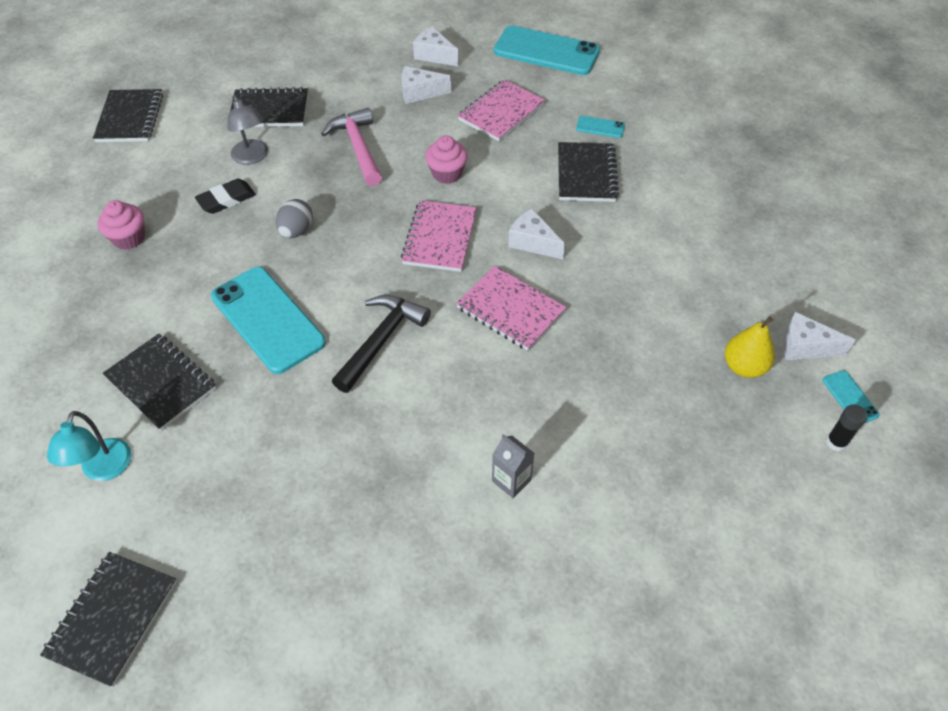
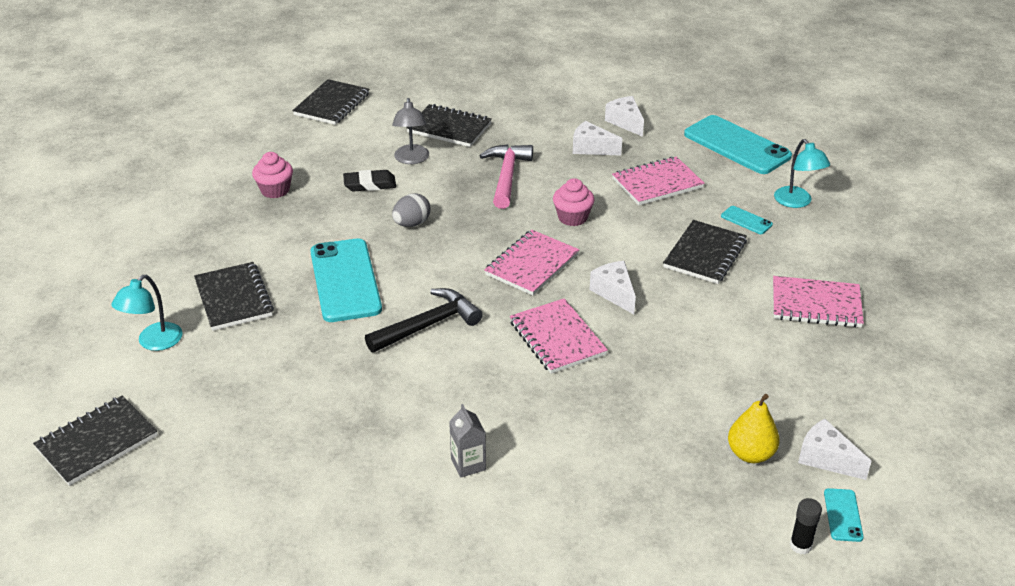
camera: 25 degrees right, 15 degrees down
(630, 95) = (797, 202): none -> turquoise lamp
(706, 194) = (816, 304): none -> pink notebook

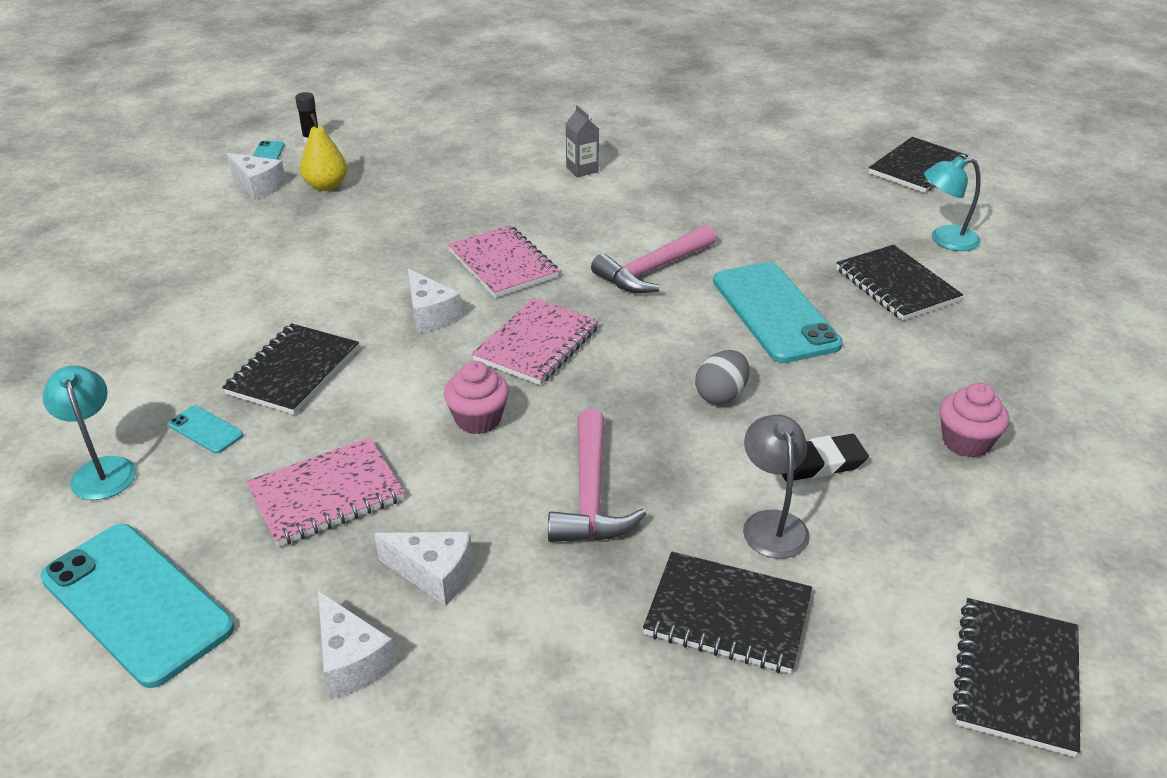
camera: 175 degrees right, 0 degrees up
(154, 342) = (945, 240): turquoise lamp -> turquoise lamp turned 120 degrees counterclockwise
(428, 325) = (653, 270): black hammer -> pink hammer
(816, 304) = (178, 314): pink notebook -> none

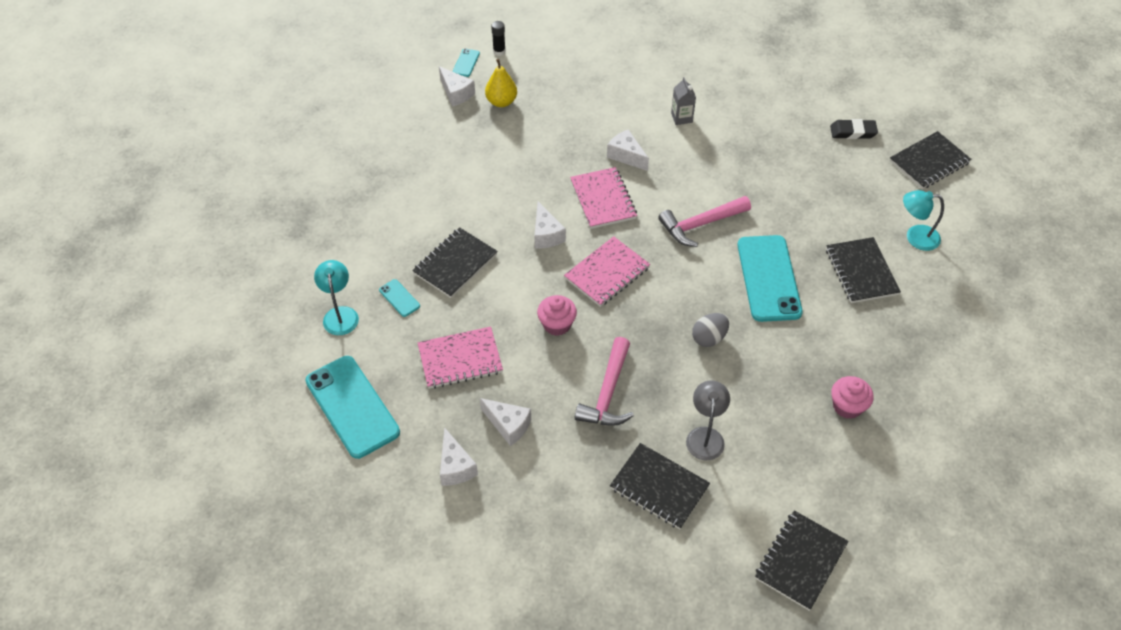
camera: 15 degrees right, 15 degrees up
(520, 215) = (626, 156): none -> white cheese
(819, 463) = (750, 401): black eraser -> black eraser (853, 132)

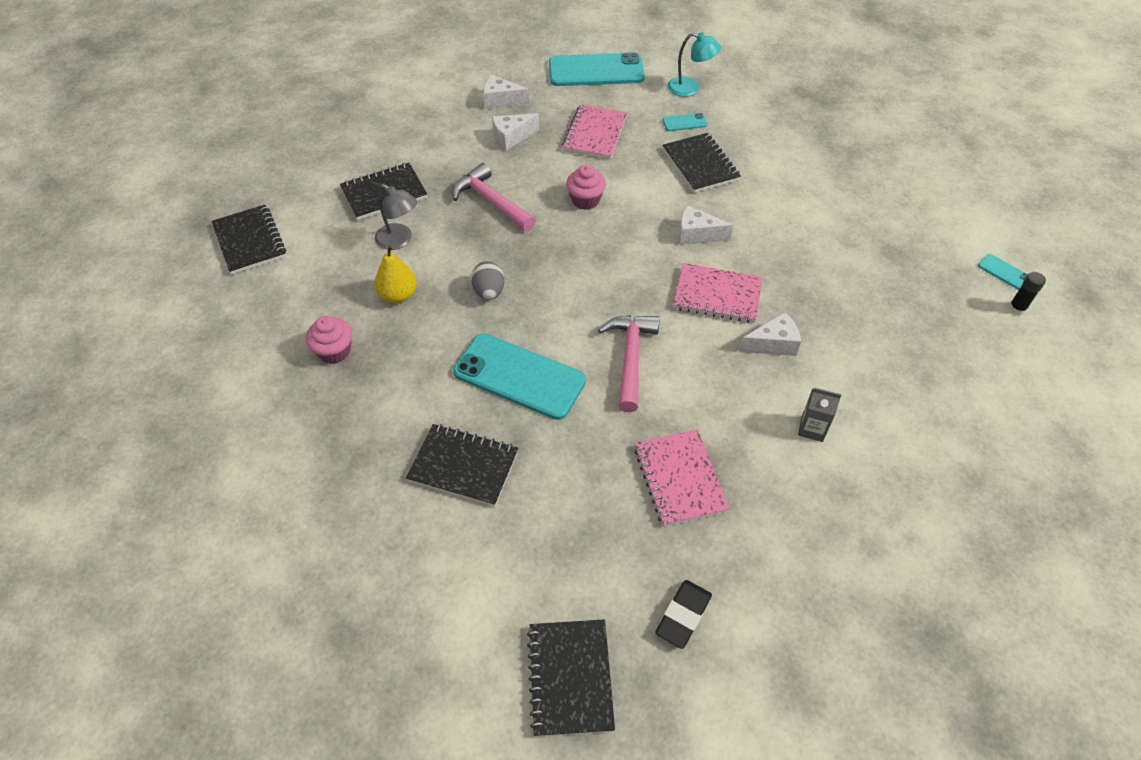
camera: 120 degrees right, 0 degrees up
(456, 93) = (950, 246): white cheese -> none
(501, 102) = (919, 276): yellow pear -> yellow pear (398, 295)
(607, 273) = (618, 256): pink notebook -> pink notebook (679, 479)
(915, 237) = (467, 560): turquoise lamp -> none

